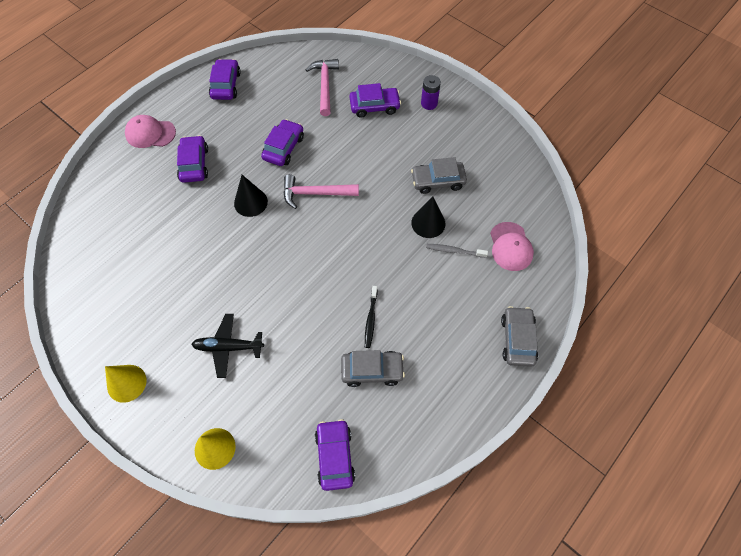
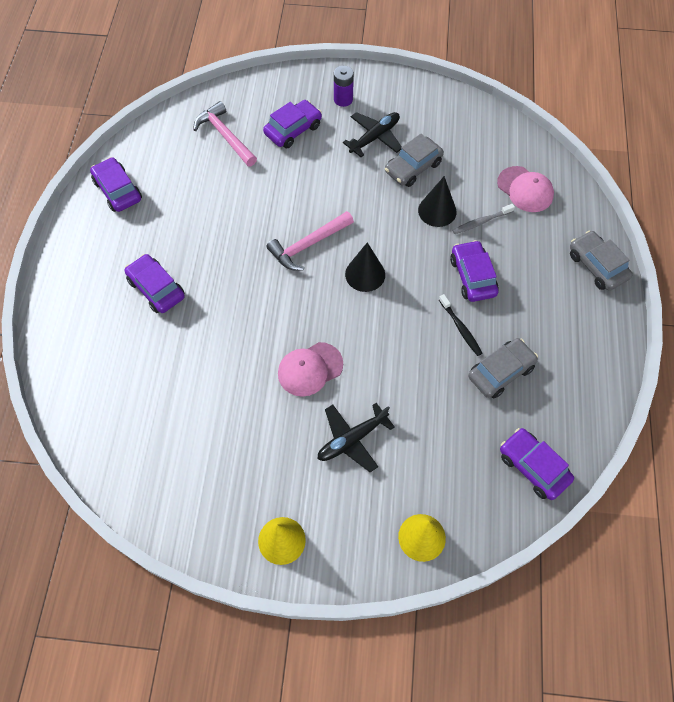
camera: 35 degrees left, 0 degrees up
(150, 133) = (77, 285): pink cap -> pink cap (310, 369)
(250, 202) = (251, 291): black cone -> black cone (365, 274)
(283, 148) = (237, 219): purple car -> purple car (472, 276)
(428, 143) = (375, 137): none -> black plane

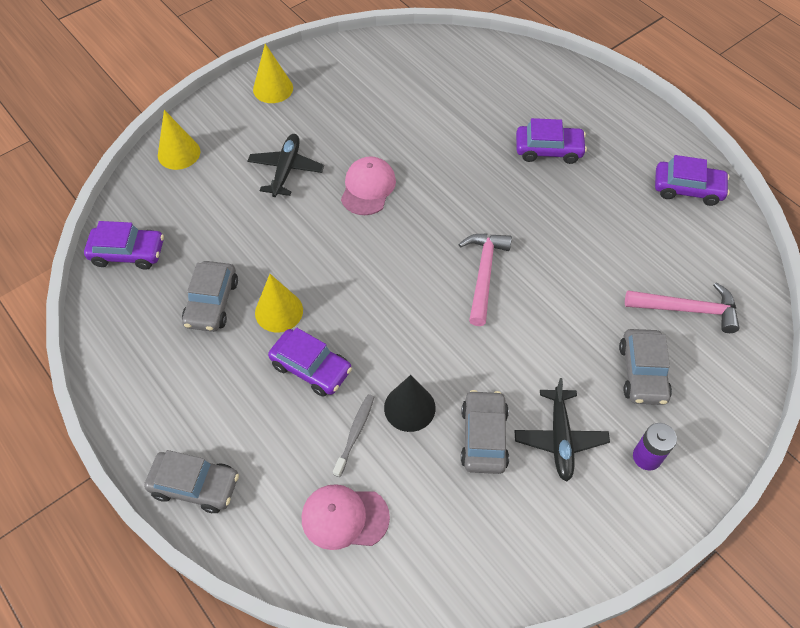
camera: 135 degrees right, 5 degrees down
(293, 130) = (642, 372): purple car -> grey car
(365, 274) = (408, 290): black cone -> none
(460, 328) = (279, 311): black toothbrush -> yellow cone

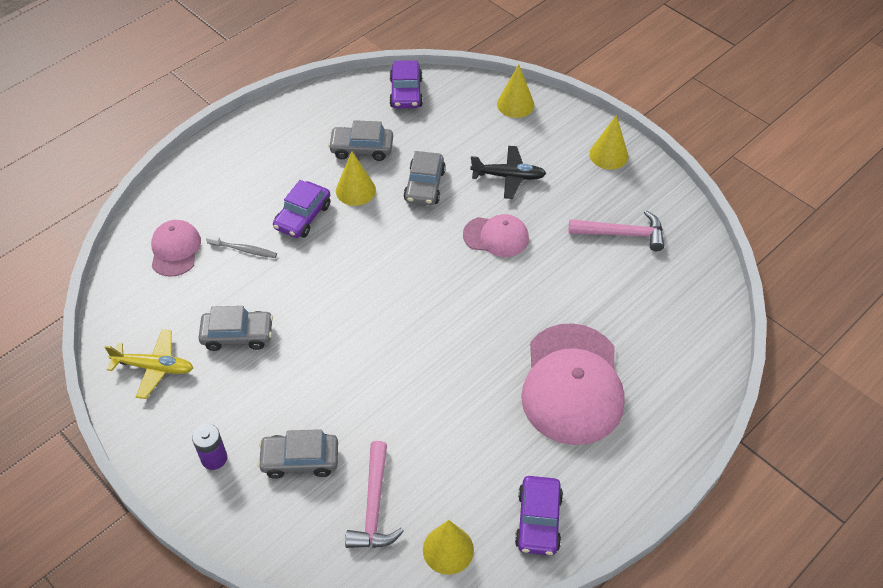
camera: 85 degrees right, 5 degrees down
(195, 485) = (206, 163): grey car -> grey car (424, 186)
(409, 407) = (266, 283): black cone -> none
(484, 274) = (404, 330): pink hammer -> pink hammer (622, 234)
(528, 531) = (154, 367): none -> yellow plane
(548, 150) = (572, 384): purple car -> pink cap
(560, 438) = (234, 390): black plane -> none
(723, 254) = (448, 549): none -> yellow cone

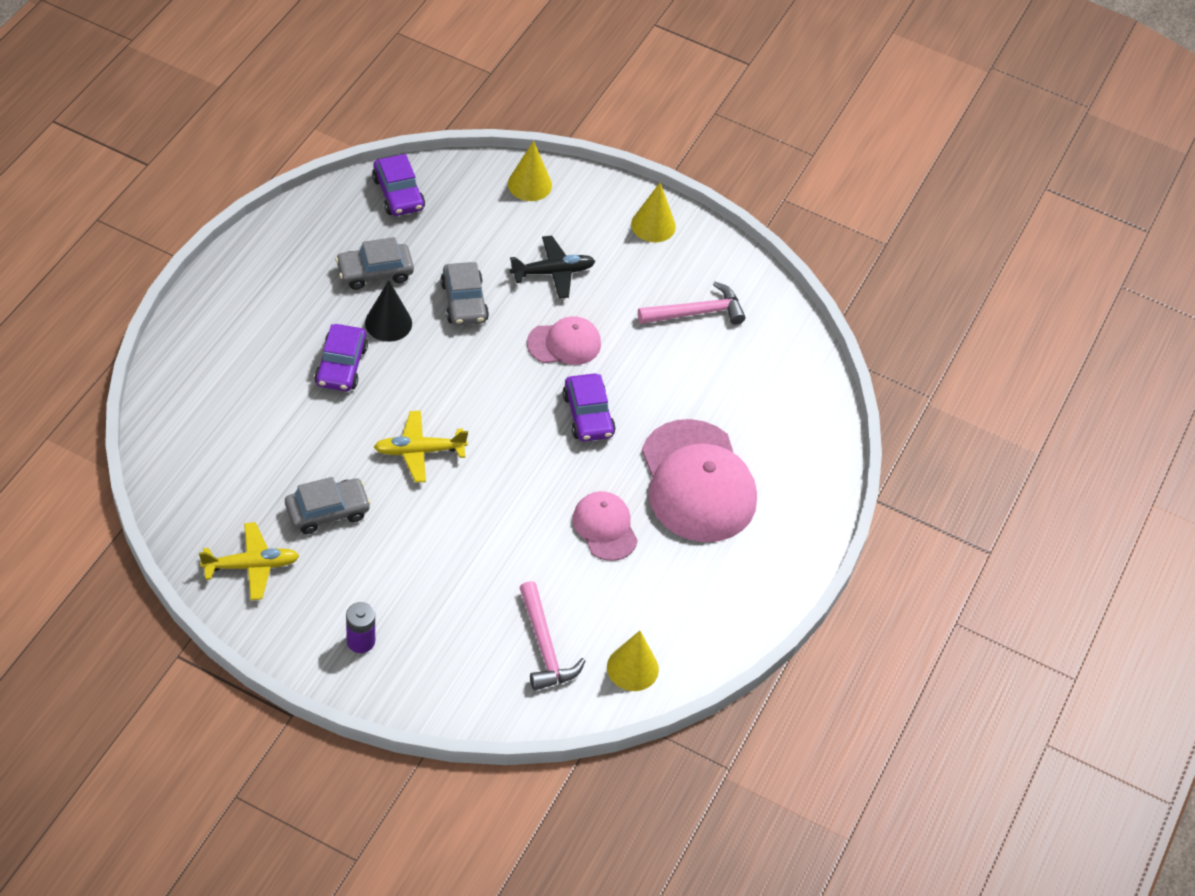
camera: 25 degrees left, 0 degrees up
(175, 249) = (212, 434): pink cap -> pink cap (605, 527)
(244, 250) = (291, 417): grey toothbrush -> none
(300, 459) = (451, 621): grey car -> none
(336, 301) = (419, 451): none -> yellow plane
(355, 190) = (388, 323): yellow cone -> black cone
(538, 521) = (709, 620): purple car -> purple car (588, 415)

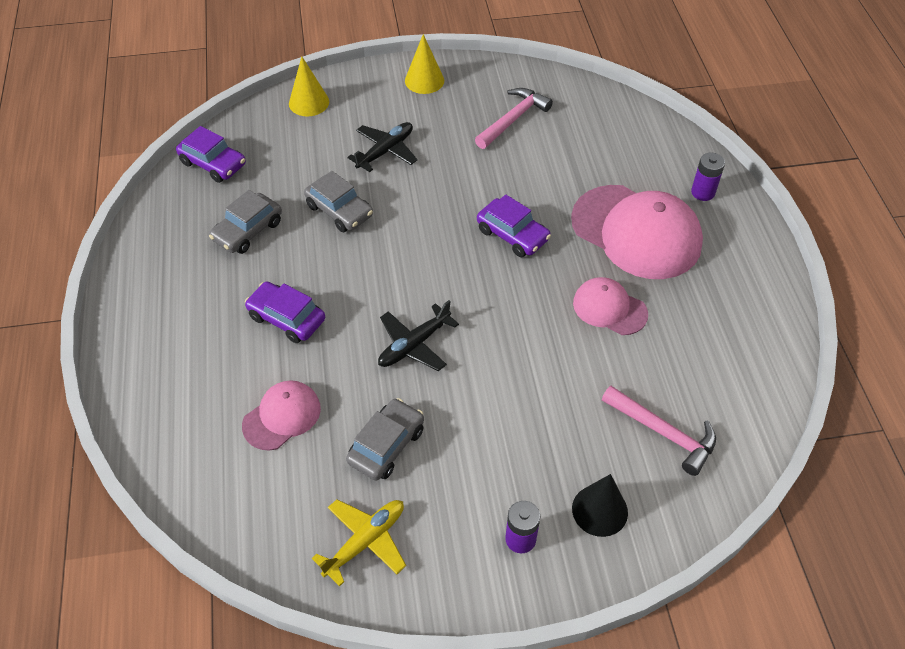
camera: 30 degrees left, 0 degrees up
(341, 365) = (286, 318): purple car -> purple car turned 150 degrees clockwise
(388, 323) = (294, 262): black cone -> black cone (599, 510)
(419, 451) = (414, 345): yellow plane -> black plane
(564, 343) = (444, 195): pink cap -> pink cap (282, 416)
(632, 668) = (741, 402): yellow cone -> none
(797, 487) = (703, 192): none -> purple battery

